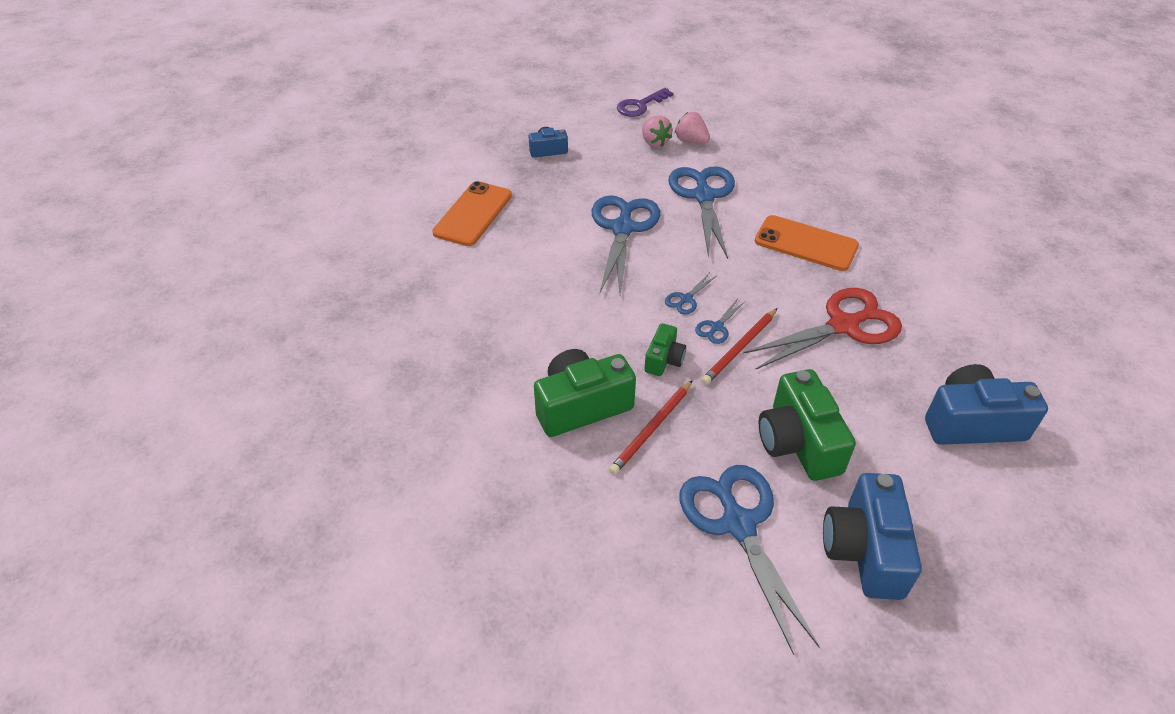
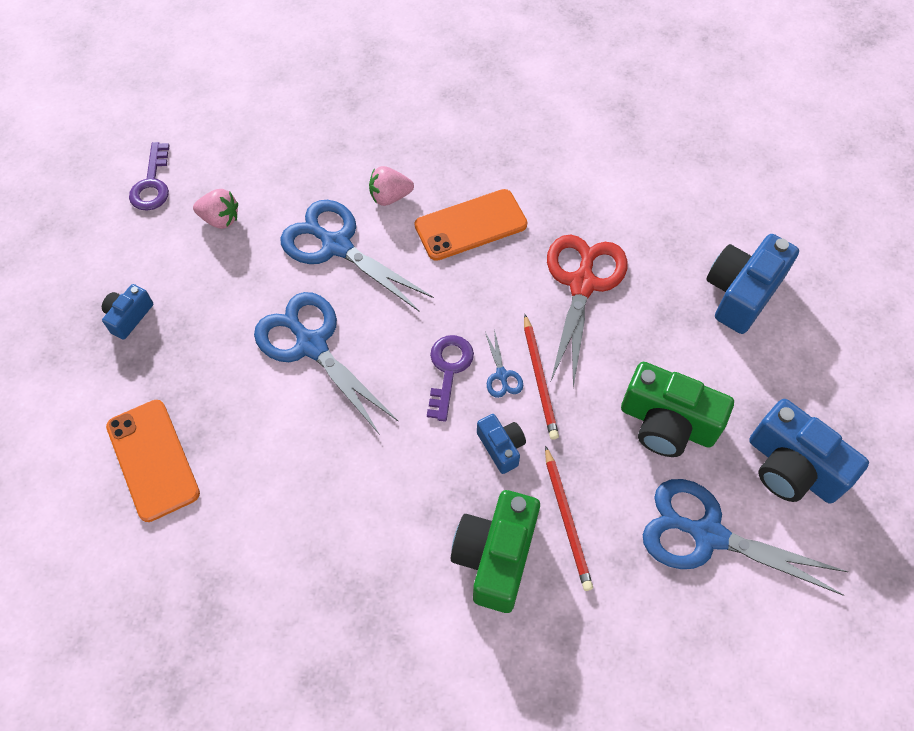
camera: 50 degrees left, 15 degrees up
(664, 360) = (501, 447): green camera -> blue camera
(686, 299) = (448, 370): blue scissors -> purple key
(691, 141) = (251, 190): pink strawberry -> pink strawberry (390, 197)

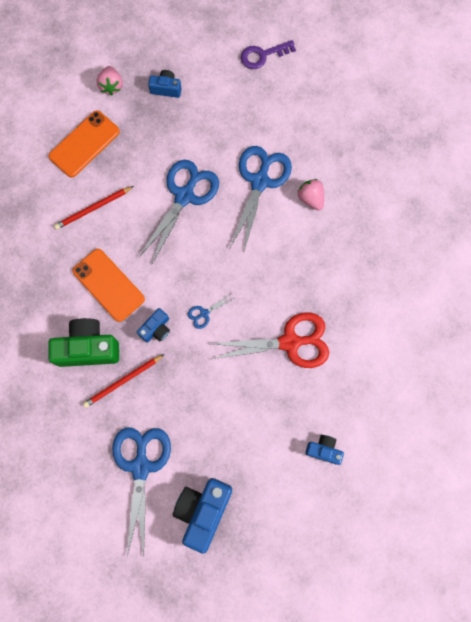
camera: 70 degrees right, 15 degrees up
(220, 219) = (252, 106): pink strawberry -> pink strawberry (111, 86)
(448, 370) = (196, 281): purple key -> none
(471, 225) = (308, 257): orange phone -> orange phone (108, 285)
(539, 379) = (210, 337): red pencil -> red pencil (93, 208)
(667, 423) = (206, 424): green camera -> none
(741, 293) = (323, 450): blue camera -> blue camera, size x0.54

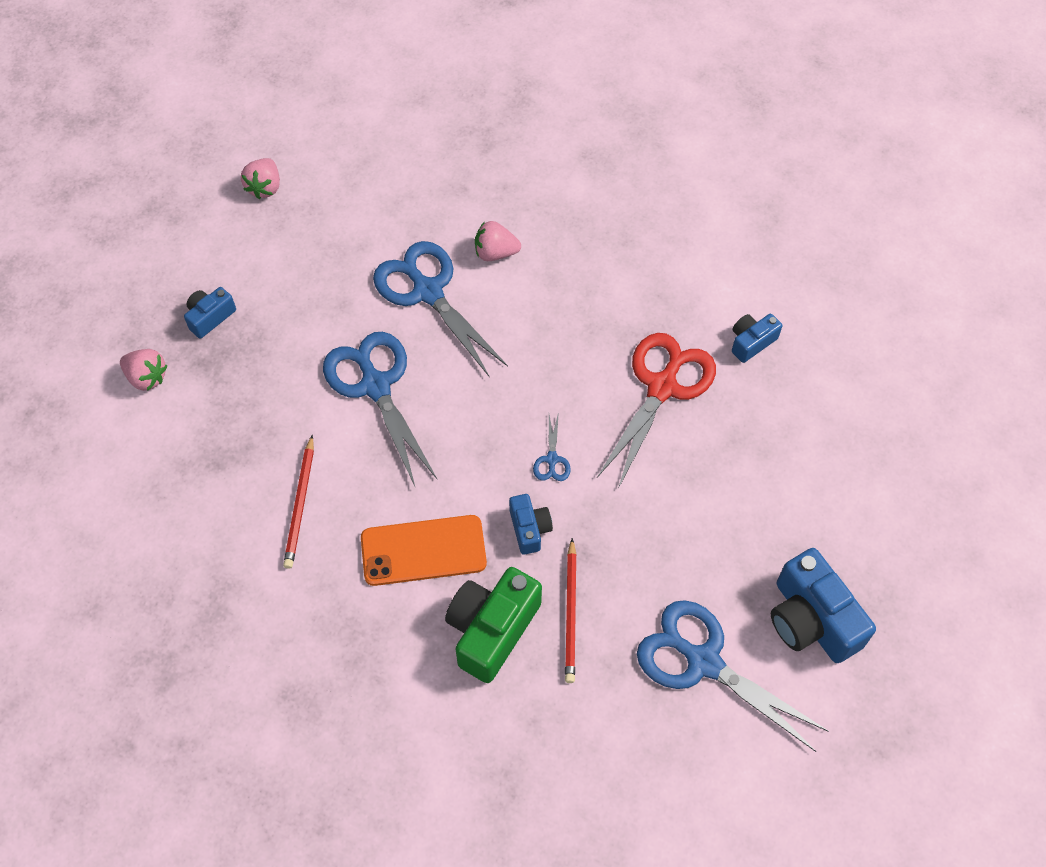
camera: 55 degrees left, 15 degrees down
(84, 144) = (198, 460): orange phone -> none
(263, 55) = (265, 187): purple key -> pink strawberry
(323, 450) = (824, 434): blue camera -> blue camera (751, 342)

